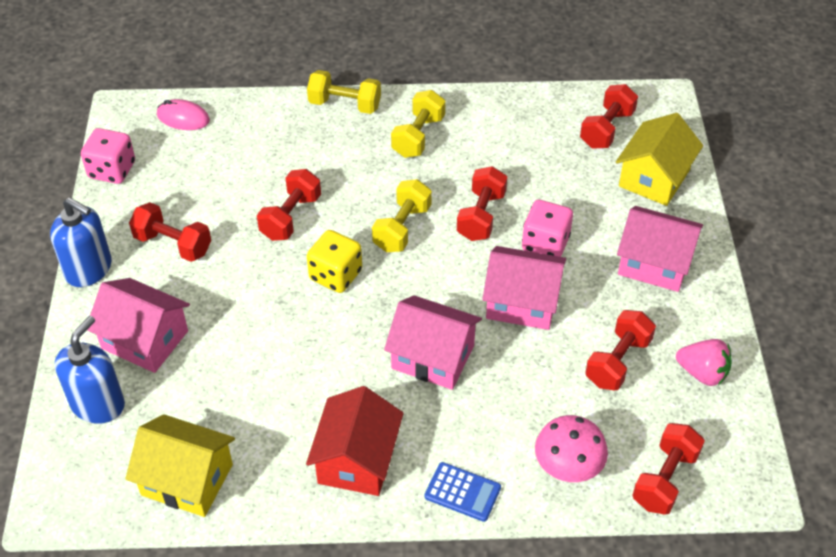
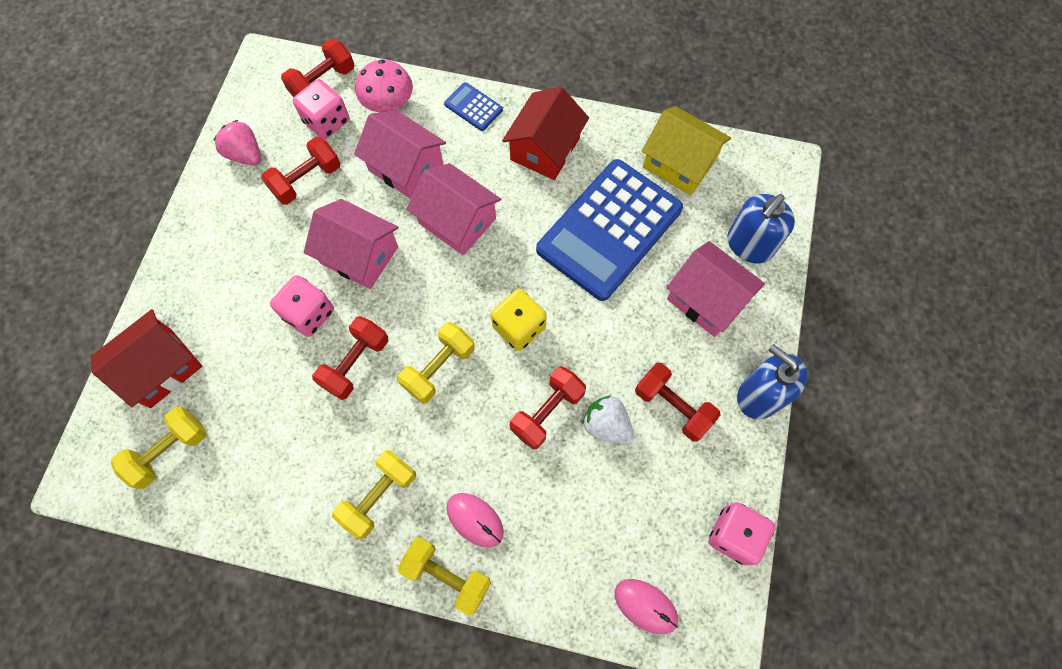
camera: 165 degrees left, 20 degrees up
(234, 219) = (606, 425): none -> white strawberry
(261, 385) = (609, 229): none -> blue calculator
(333, 138) = (475, 520): none -> pink mouse
(606, 129) = (169, 451): red dumbbell -> yellow dumbbell
(633, 431) = (326, 121): none -> pink dice
(654, 178) = (161, 368): yellow house -> red house
(654, 263) = (221, 266): pink house -> pink house (406, 167)

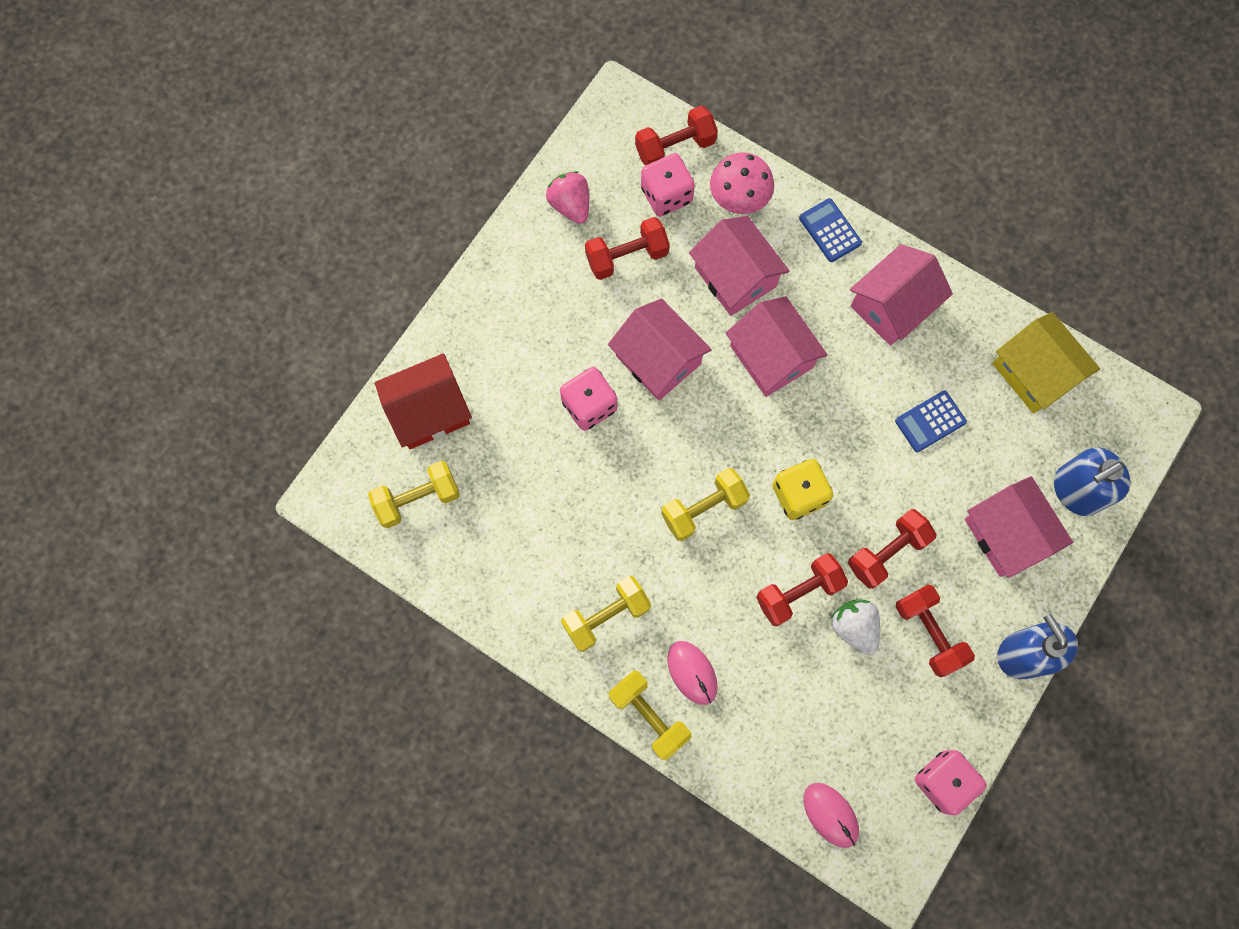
camera: 20 degrees right, 5 degrees up
(355, 363) = (621, 474): red dumbbell -> red dumbbell (887, 552)
(545, 149) = (892, 306): red house -> pink house
(609, 229) = (930, 421): blue calculator -> blue calculator, size x0.41

